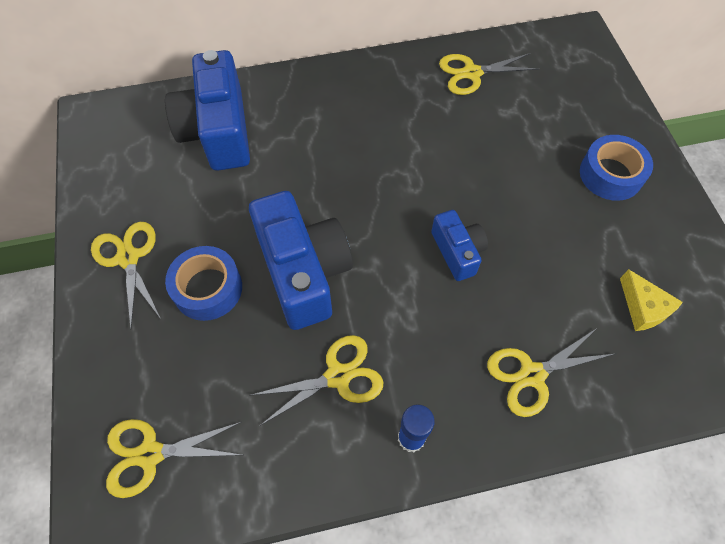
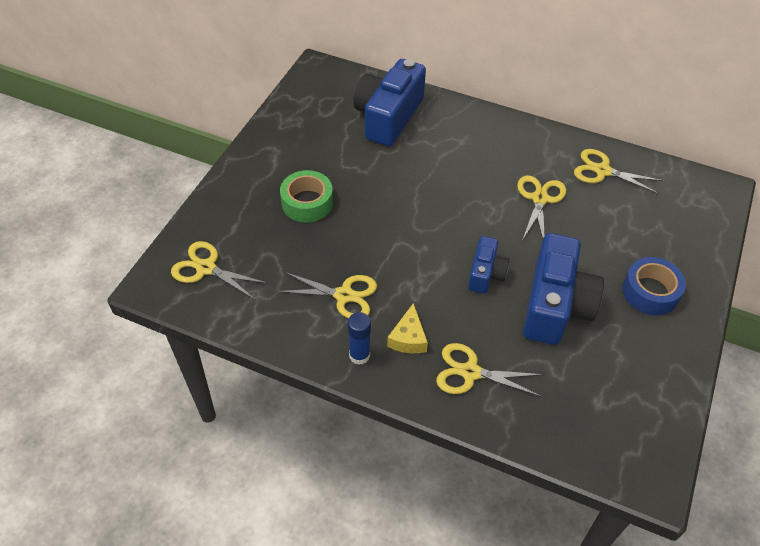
camera: 35 degrees right, 10 degrees down
(128, 258) = (275, 160): yellow scissors -> yellow scissors (540, 199)
(208, 288) = (307, 203): blue tape -> green tape
(303, 272) = (373, 227): blue camera -> blue camera (555, 305)
(643, 308) = (591, 385): yellow cheese -> yellow cheese (408, 338)

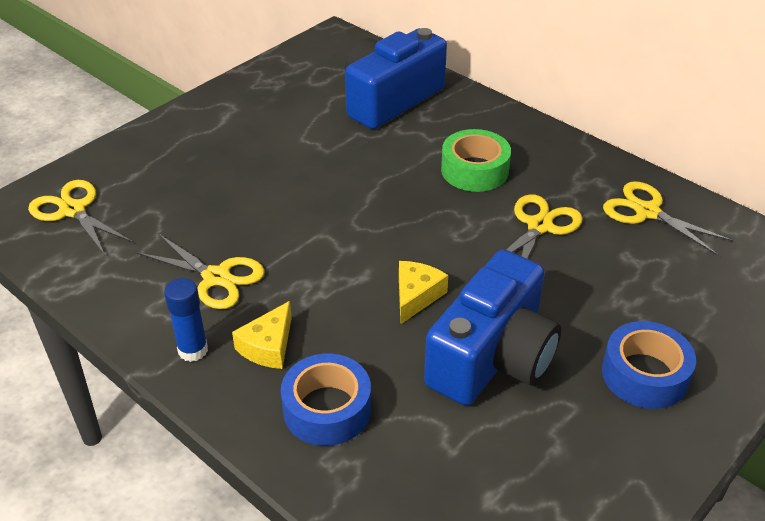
camera: 20 degrees right, 10 degrees down
(307, 203) = (235, 168): green tape -> green tape (474, 170)
(470, 372) = (327, 409): yellow scissors -> blue tape
(485, 274) = (416, 296): blue camera -> yellow cheese

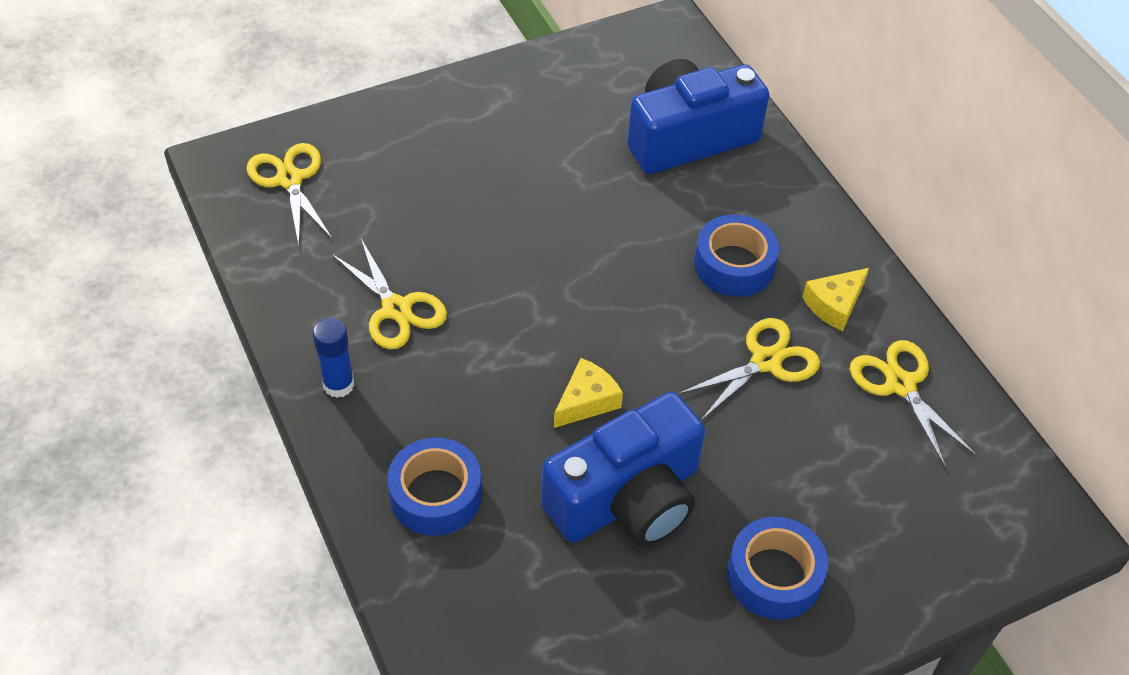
camera: 20 degrees right, 10 degrees up
(268, 346) = (412, 406): yellow cheese -> yellow cheese (835, 305)
(474, 170) = (734, 265): green tape -> blue tape

